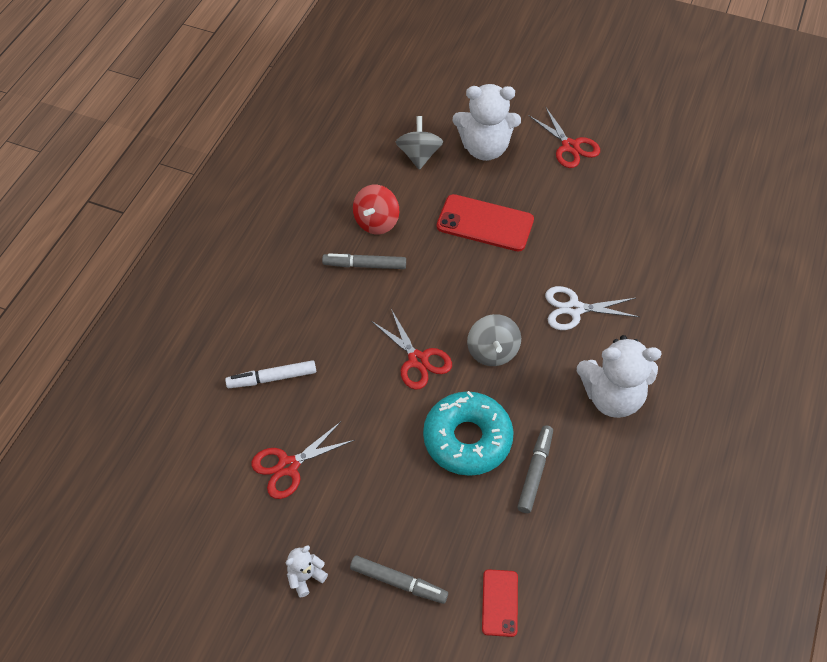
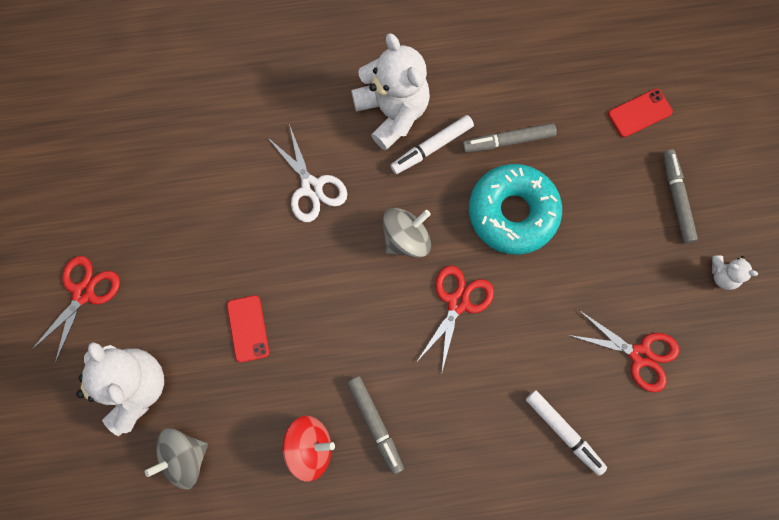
camera: 120 degrees left, 20 degrees up
(485, 223) = (248, 328): red phone -> red phone, size x0.57
(562, 409) = (431, 147): none -> white marker

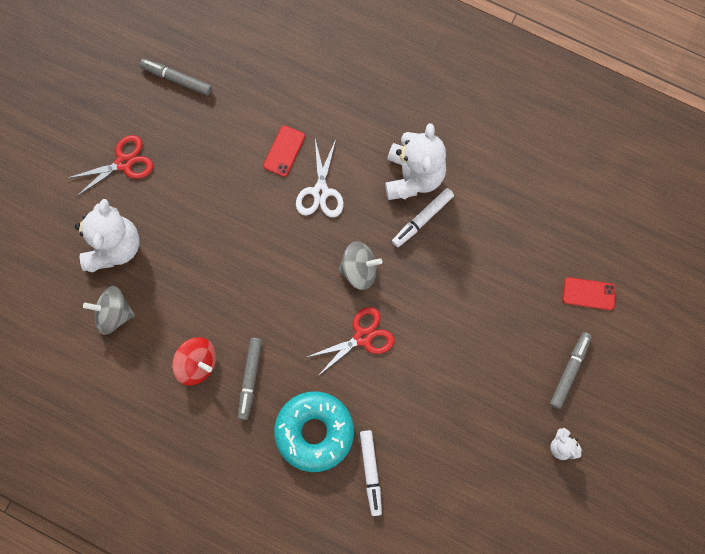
camera: 35 degrees right, 0 degrees up
(248, 328) = (212, 258): red phone -> red phone (284, 151)
(431, 147) = (422, 219): white marker -> white marker turned 45 degrees counterclockwise
(508, 141) = (479, 250): grey marker -> grey marker (177, 79)
(513, 213) = (445, 302): turquoise donut -> turquoise donut (314, 432)
(640, 355) = (461, 459): red scissors -> none

